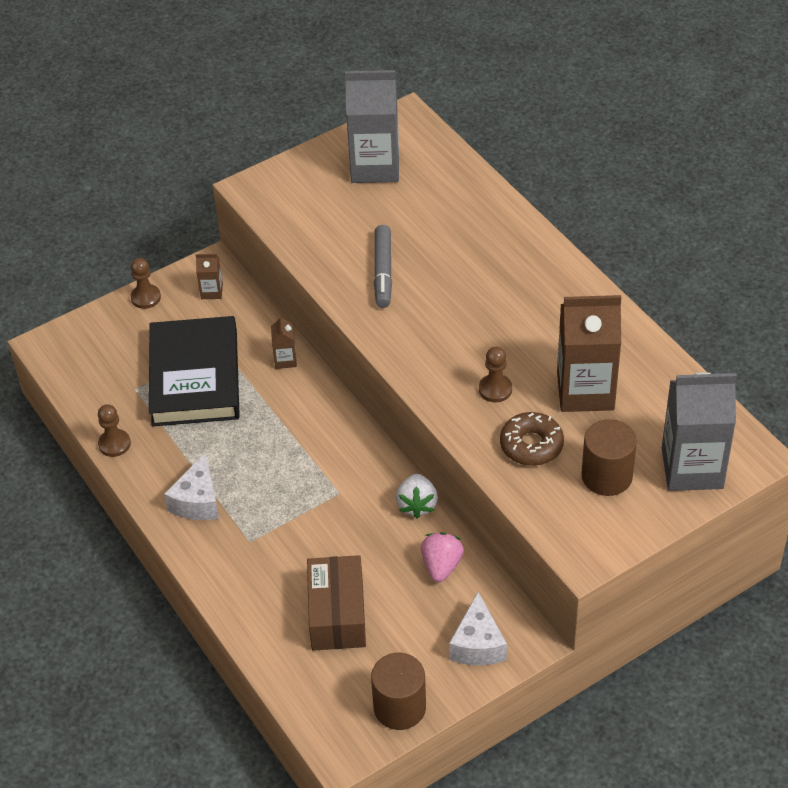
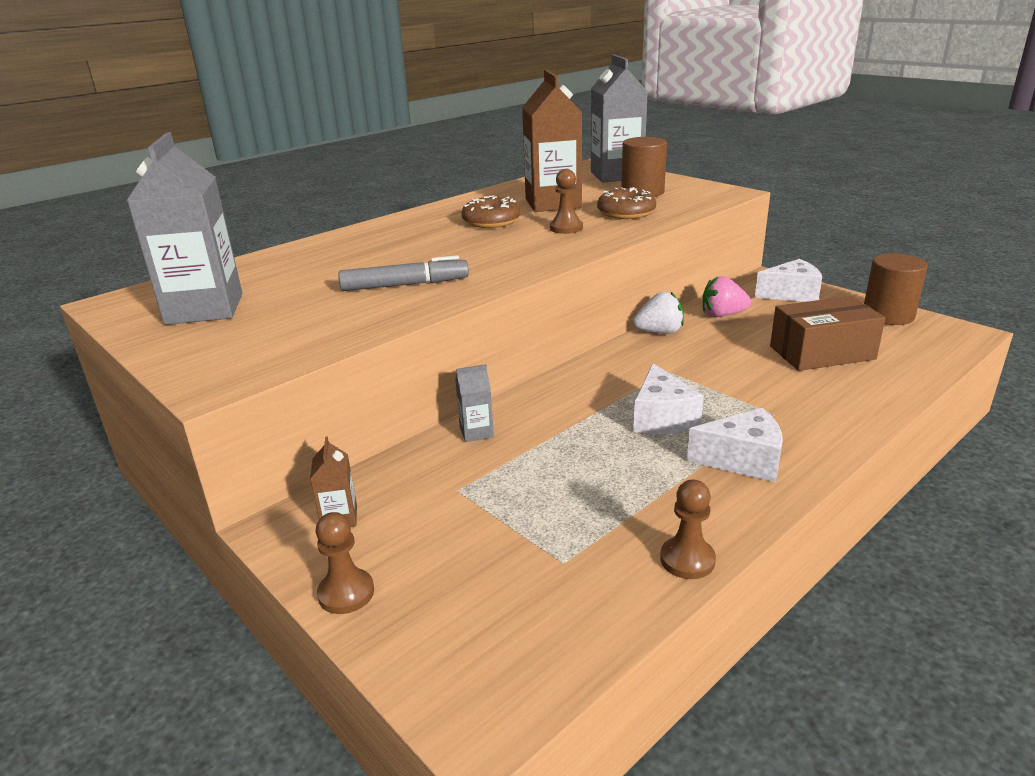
camera: 100 degrees left, 20 degrees down
(195, 377) = (523, 502): black book -> none
(267, 469) = (662, 418): none -> white cheese
(285, 360) = (476, 432): brown carton -> grey carton
(536, 336) = (491, 221): none -> brown donut

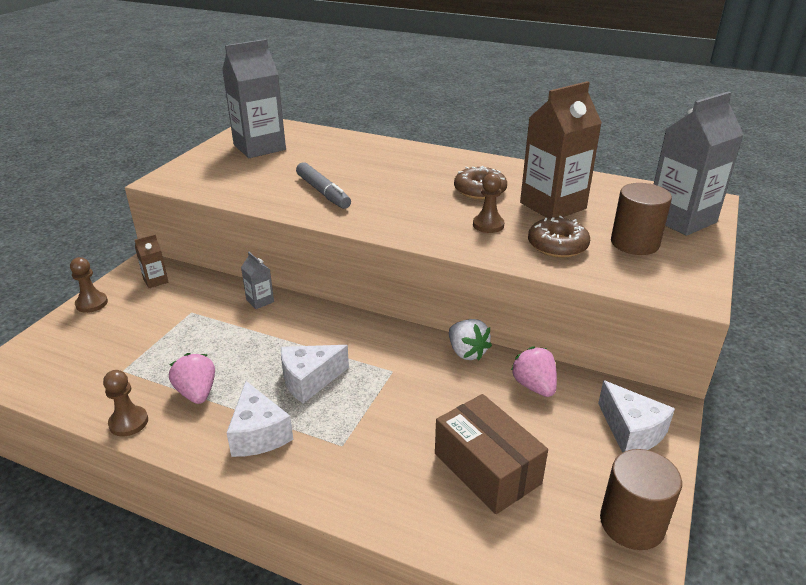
camera: 65 degrees right, 5 degrees up
(648, 498) = (197, 393): none -> pink strawberry

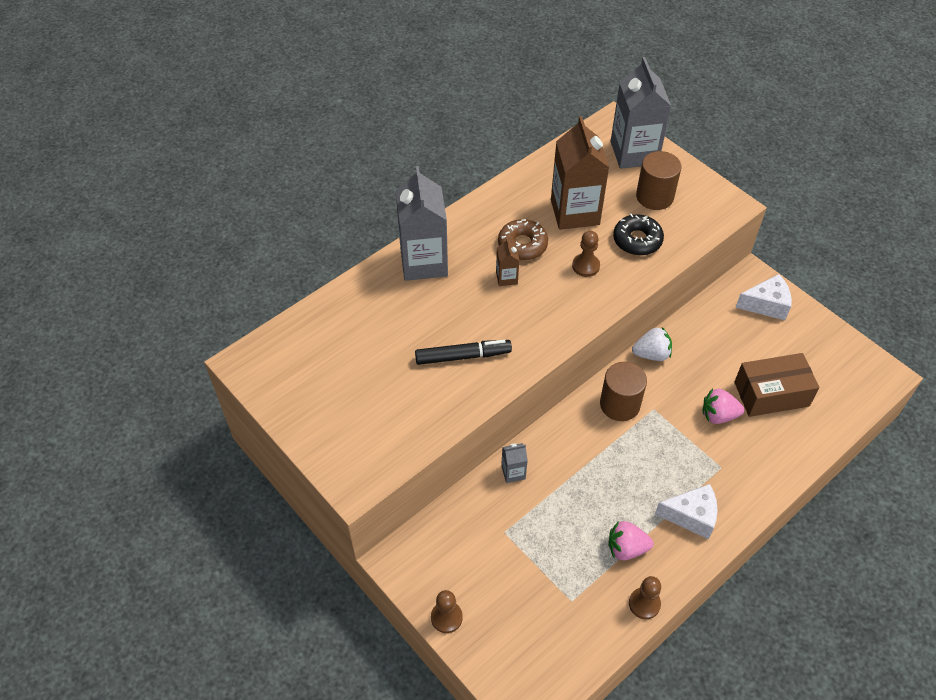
camera: 65 degrees left, 20 degrees up
(155, 281) = (432, 553): brown carton -> brown carton (506, 278)
(259, 147) = (318, 380): grey carton -> grey carton (424, 262)
(309, 380) = (642, 466): white cheese -> none
(323, 192) = (463, 356): grey marker -> black marker
(534, 386) = (705, 332): pink strawberry -> pink strawberry (718, 415)
(557, 245) = (637, 240): brown donut -> black donut
(632, 523) = (835, 345): brown cylinder -> brown cylinder (620, 404)

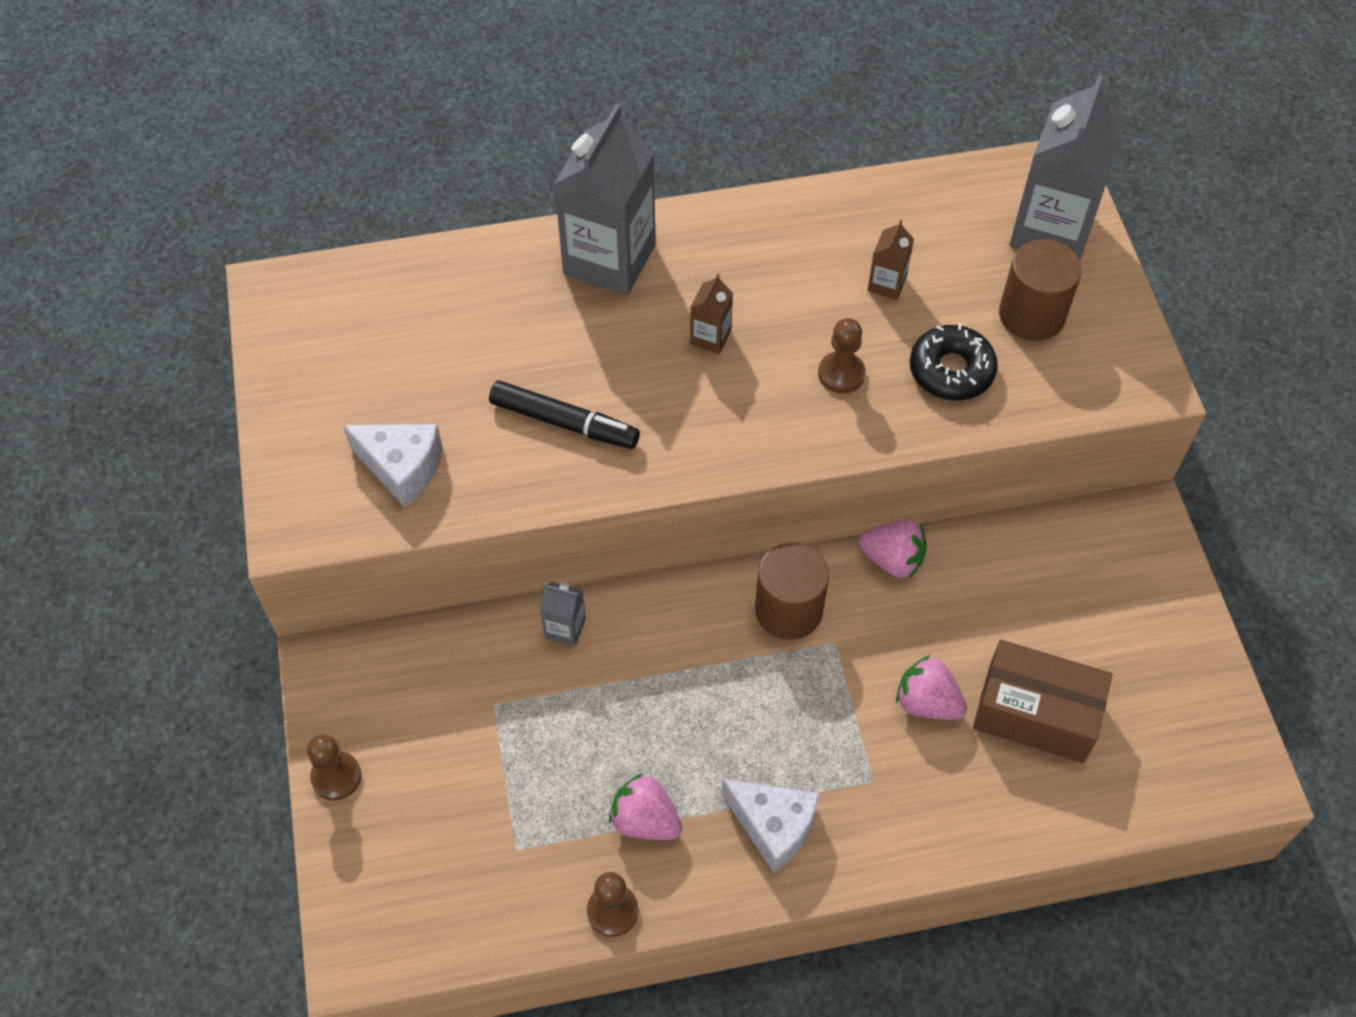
camera: 30 degrees right, 5 degrees up
(522, 245) = (770, 299): brown donut -> none
(575, 212) = (886, 284): brown carton -> brown carton, size x0.44
(651, 354) = (892, 559): white strawberry -> pink strawberry
(766, 305) = (1134, 572): white cheese -> white cheese (402, 468)

